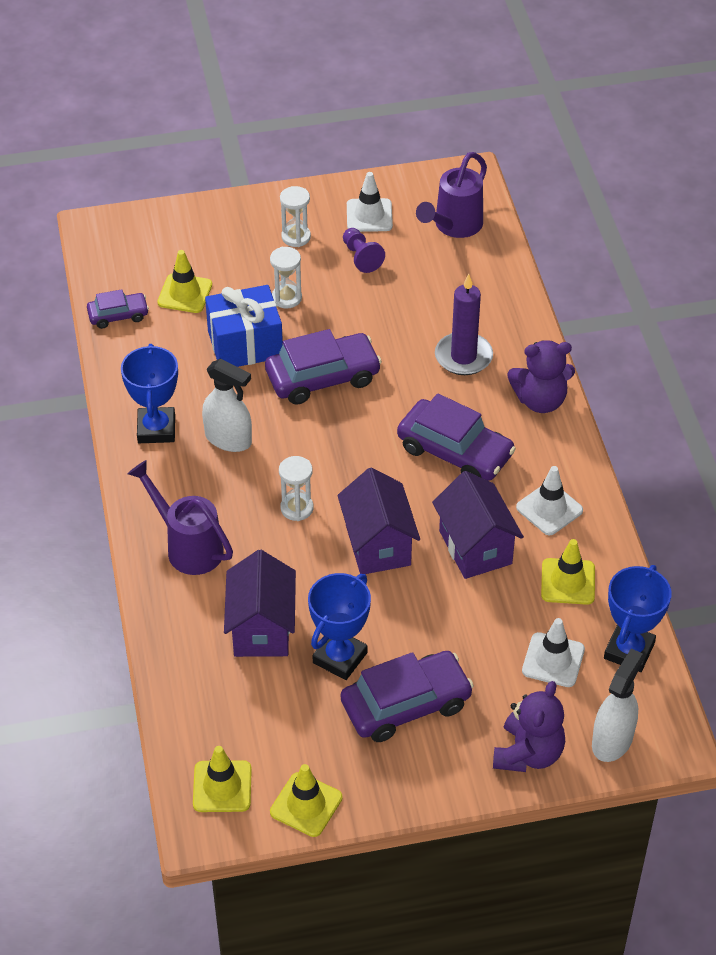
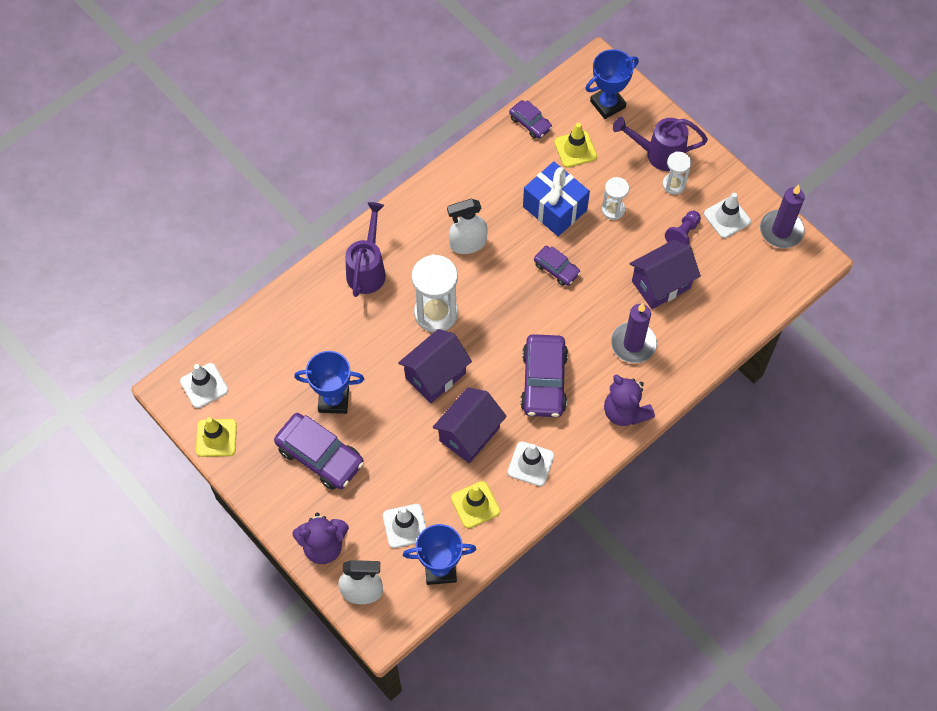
camera: 60 degrees right, 15 degrees up
(156, 429) = (449, 199): blue trophy -> blue trophy (607, 104)
(222, 786) = (204, 386): yellow traffic cone -> white traffic cone
(228, 439) = (467, 243): white spray bottle -> white spray bottle turned 75 degrees clockwise
(262, 629) = (330, 344): purple house -> purple house (661, 285)
(297, 508) = (436, 313): white hourglass -> white hourglass, size x1.82
(323, 377) = (556, 269): purple car -> purple car, size x0.55
(417, 183) = (781, 230): none -> purple candle
(453, 227) = (755, 275): purple watering can -> purple watering can (658, 154)

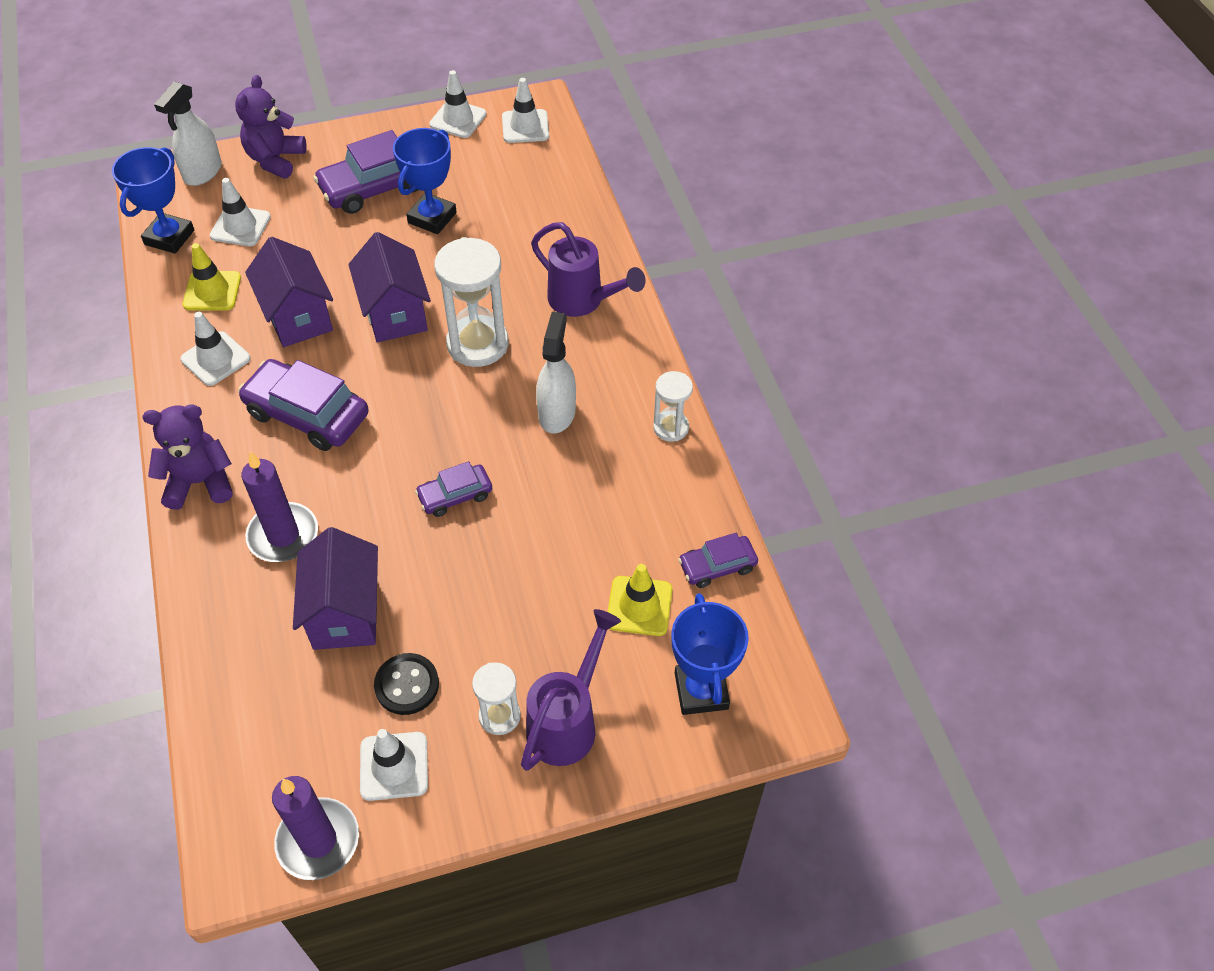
camera: 115 degrees right, 10 degrees down
(216, 438) = (458, 119): yellow traffic cone -> white traffic cone
(554, 208) = (552, 535): blue gift -> none
(613, 210) = (505, 608): white hourglass -> white hourglass (671, 427)
(683, 234) = (407, 685): purple pawn -> black button

